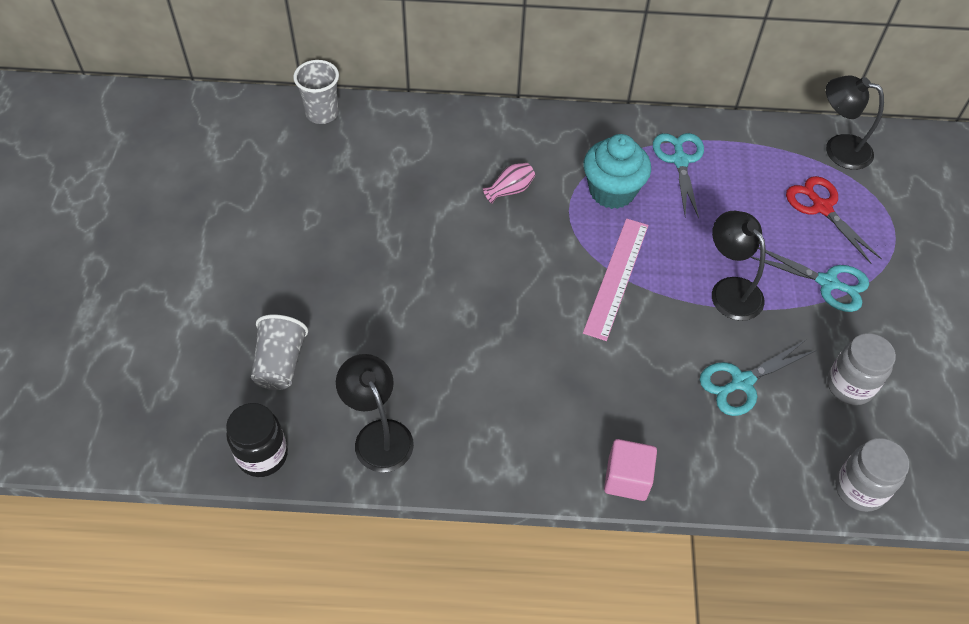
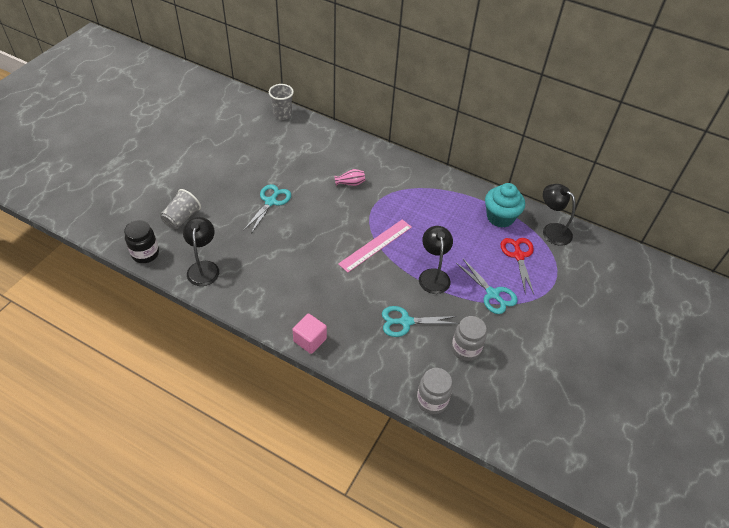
camera: 25 degrees right, 5 degrees down
(612, 191) = (404, 203): turquoise cupcake -> turquoise cupcake (500, 217)
(680, 160) = (453, 202): turquoise scissors -> turquoise scissors (271, 202)

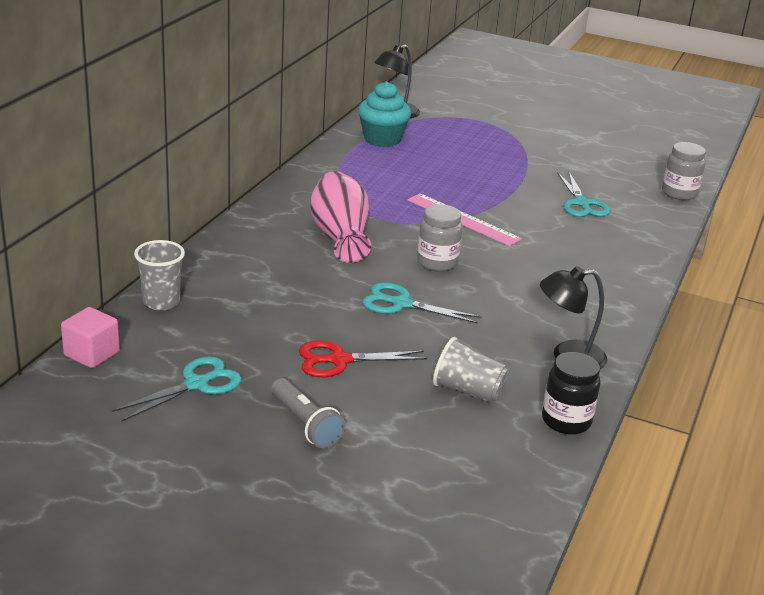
camera: 95 degrees left, 20 degrees down
(170, 157) = (305, 424): none -> grey flashlight
(310, 340) = (646, 265): pink cube -> pink cube (91, 354)
(350, 183) = (340, 236): pink vase -> pink vase, size x2.16
(433, 275) = (499, 184): black lamp -> none
(465, 349) = (600, 172): grey jar -> grey jar (437, 263)
(492, 294) = (512, 153): turquoise scissors -> turquoise scissors (196, 384)
(518, 256) = (445, 134): red scissors -> red scissors (339, 360)

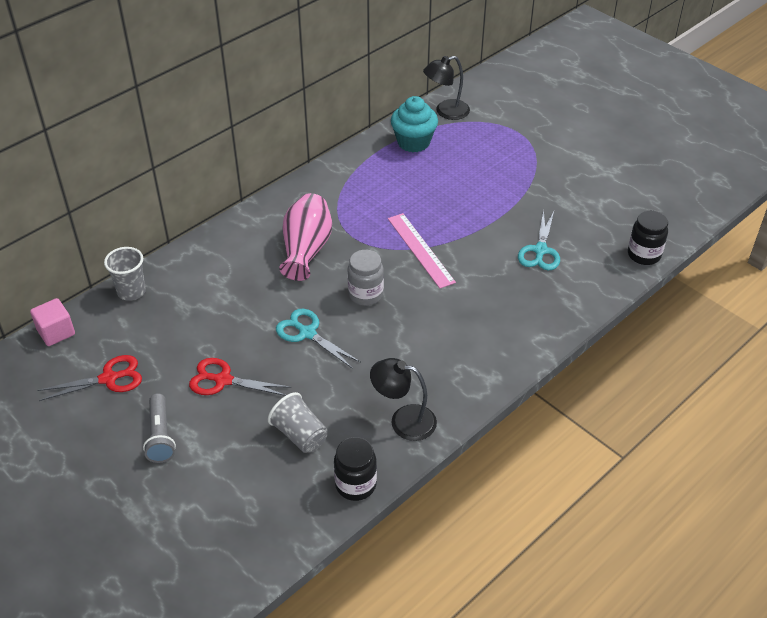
camera: 25 degrees right, 15 degrees up
(196, 384) = (109, 378): turquoise scissors -> red scissors
(679, 193) = (644, 255): grey jar -> black jar

